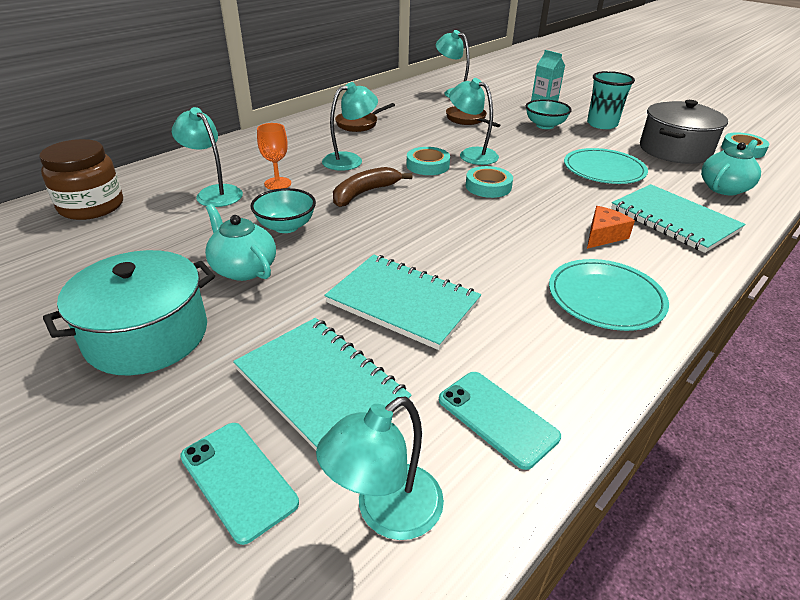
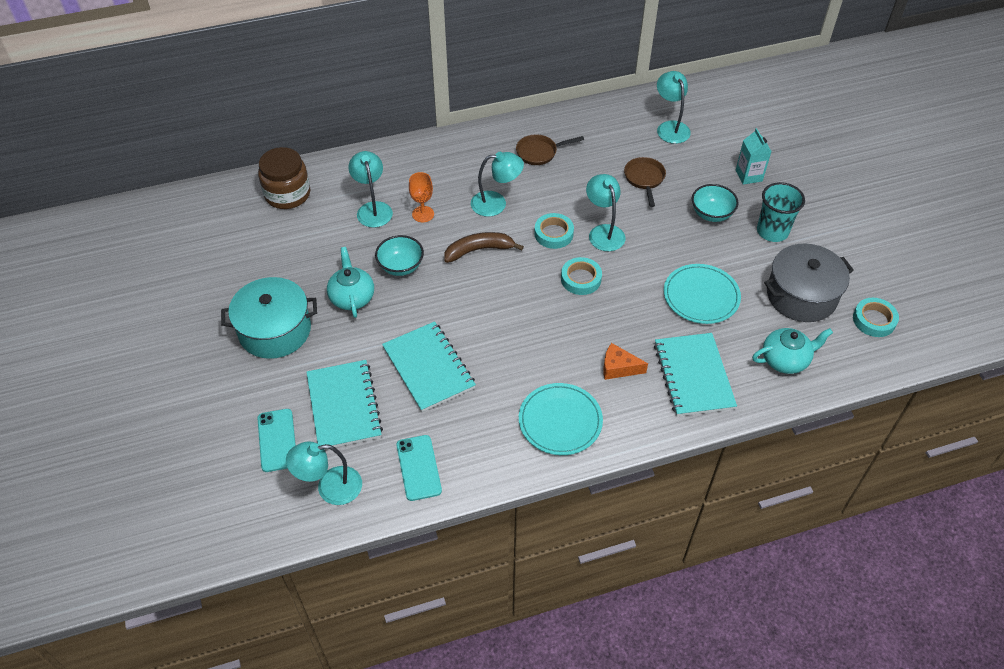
camera: 30 degrees right, 15 degrees up
(603, 235) = (618, 368): orange cheese -> orange cheese turned 150 degrees counterclockwise

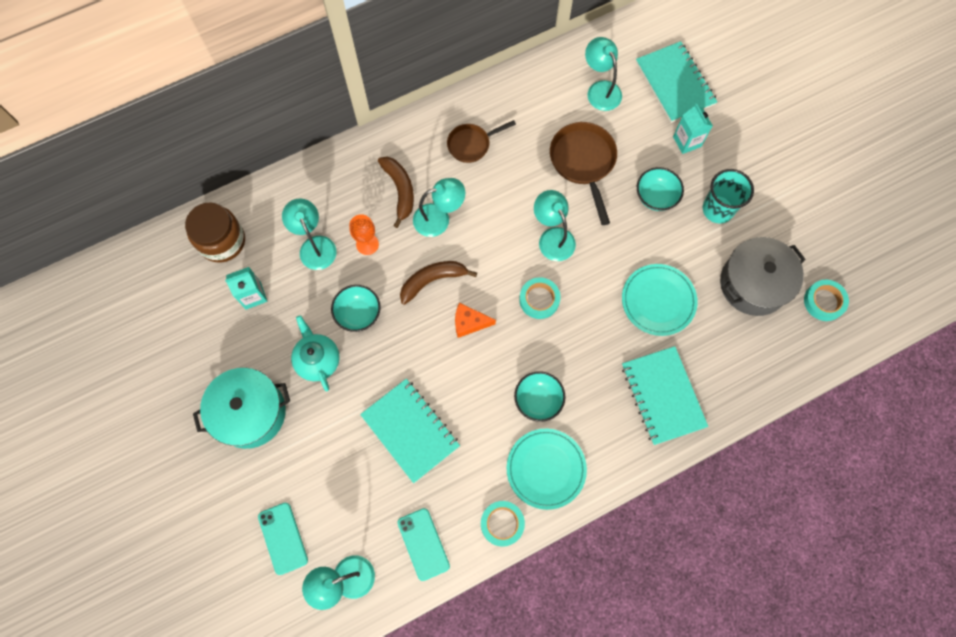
camera: 10 degrees left, 20 degrees up
(304, 239) = (253, 295): none -> turquoise carton
(344, 406) = (338, 488): turquoise notebook -> turquoise notebook (675, 83)
(464, 178) = (400, 190): none -> brown banana
(553, 234) = (503, 248): turquoise tape -> turquoise tape (502, 523)
(563, 361) = (538, 400): none -> turquoise bowl
(618, 368) = (591, 399): orange cheese -> orange cheese (469, 323)
(644, 179) = (583, 162): brown pan -> brown pan, size x1.58
(785, 360) = (746, 362): turquoise teapot -> none

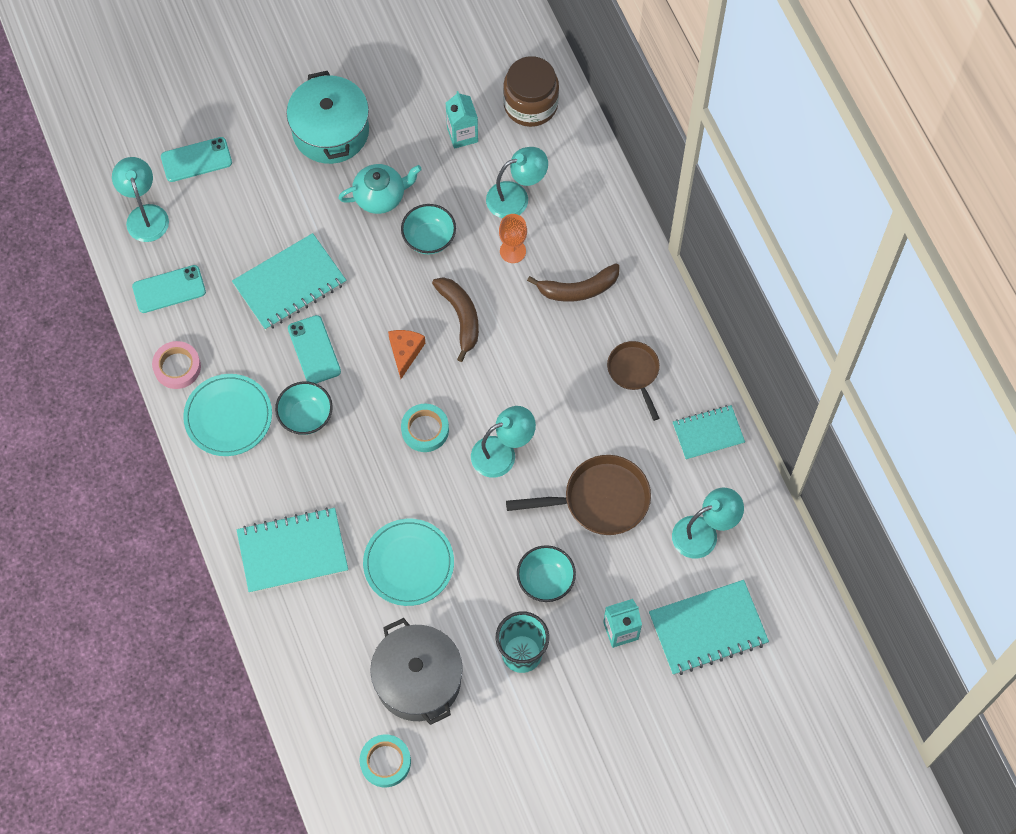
camera: 95 degrees right, 5 degrees down
(439, 218) = (538, 329): turquoise lamp -> none
(474, 400) = (314, 350): none -> turquoise phone
(502, 523) = (177, 367): turquoise tape -> pink tape
(518, 90) = (708, 433): none -> turquoise notebook

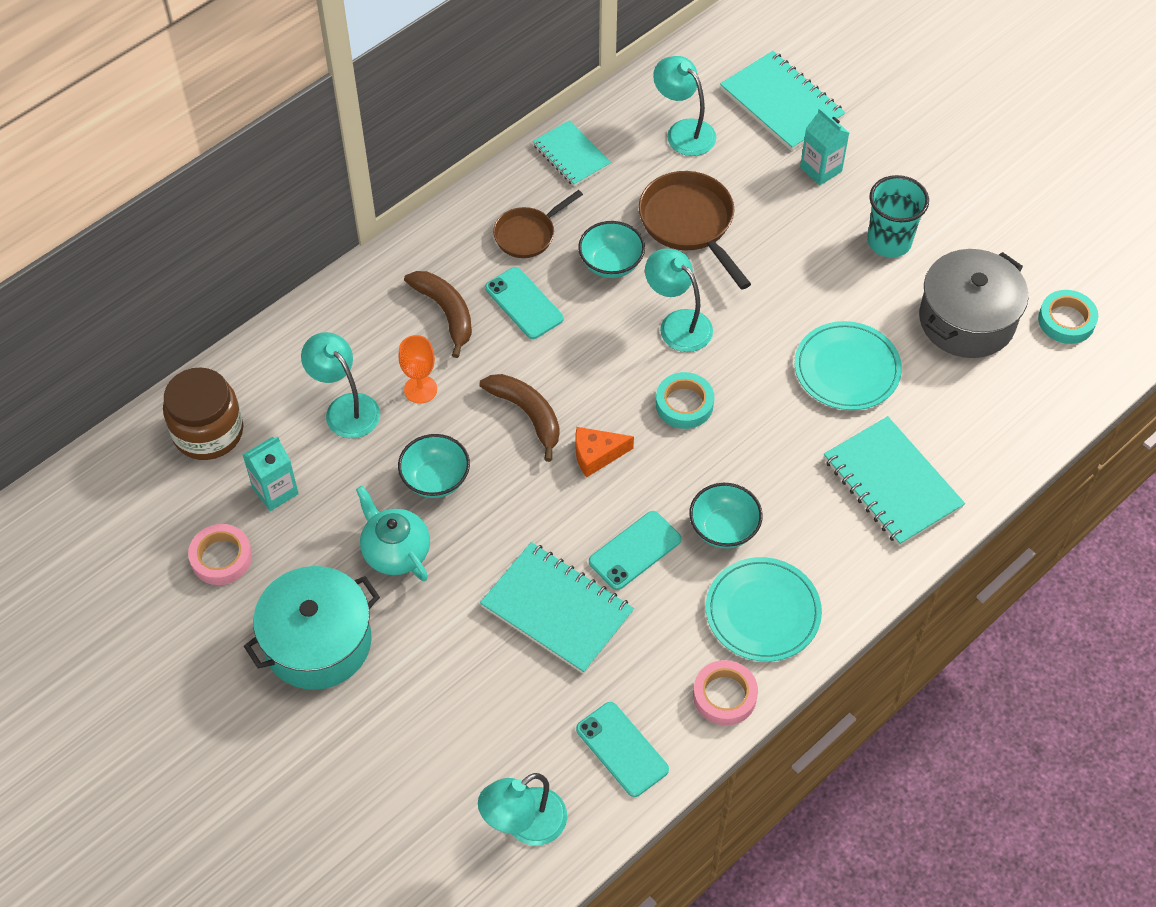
camera: 110 degrees left, 10 degrees down
(196, 160) = (417, 792): turquoise phone -> turquoise phone (524, 303)
(421, 89) = (221, 558): none -> pink tape
(461, 317) = (527, 414): brown banana -> brown banana turned 90 degrees clockwise
(545, 580) = (801, 244): turquoise bowl -> turquoise bowl (611, 264)

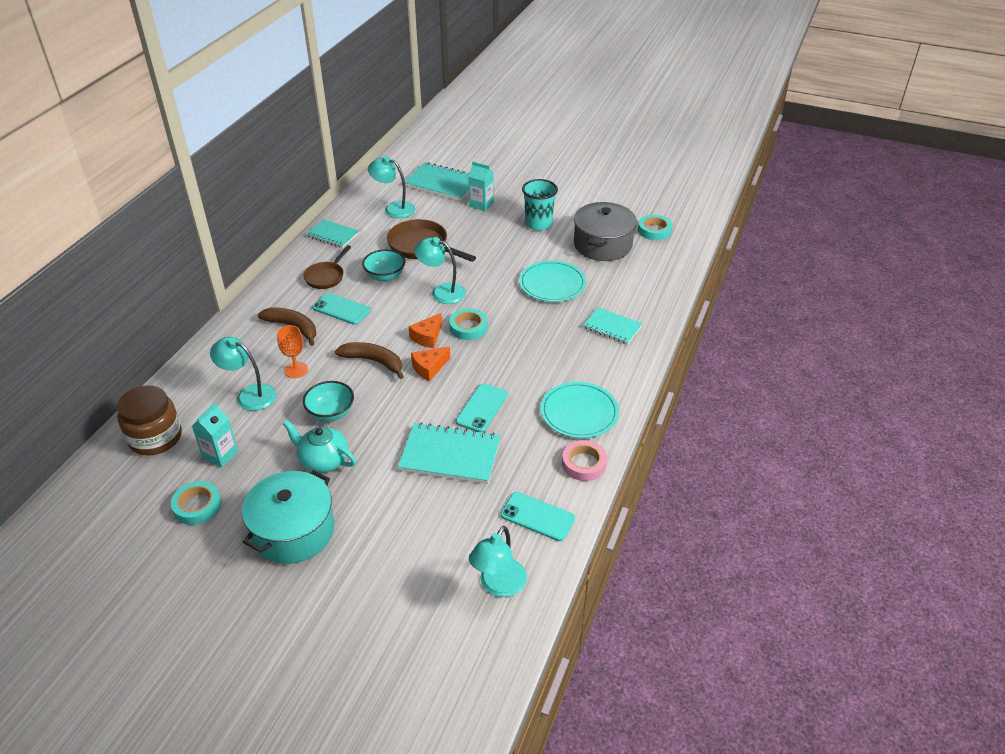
camera: 25 degrees left, 15 degrees down
(221, 558) = (197, 506): pink tape -> turquoise tape
(619, 399) = (427, 337): none -> orange cheese
(723, 529) = (529, 379): turquoise bowl -> none
(892, 483) = (612, 327): turquoise notebook -> turquoise notebook, size x0.64

